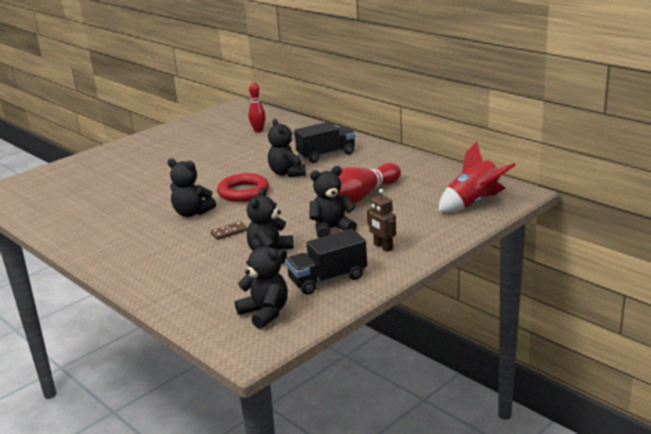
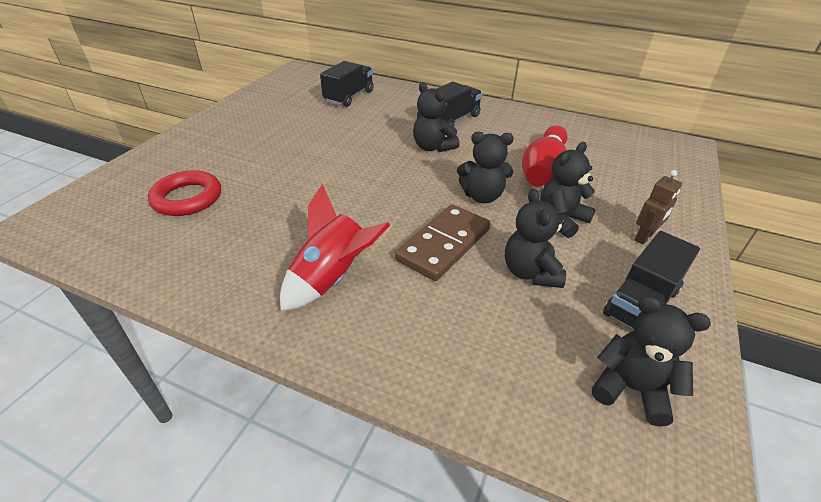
camera: 25 degrees left, 15 degrees up
(192, 213) = (368, 220): black teddy bear -> black teddy bear (482, 196)
(229, 232) = (444, 245): brown domino -> brown domino, size x2.22
(243, 192) = (406, 179): red ring -> red ring (187, 198)
(258, 130) = (349, 97): red bowling pin -> black truck
(383, 247) = (644, 237): brown robot -> brown robot turned 75 degrees counterclockwise
(473, 203) = (663, 163): red rocket -> red rocket (332, 278)

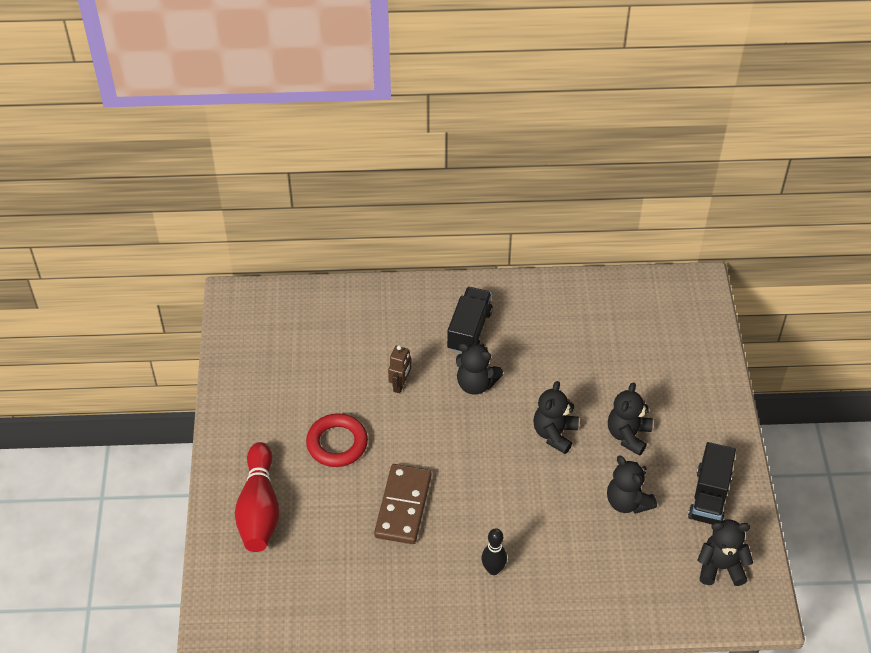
camera: 25 degrees left, 10 degrees up
(187, 198) = (311, 545): red ring -> red ring (337, 443)
(332, 278) = (493, 569): red rocket -> black bowling pin
(349, 97) = (336, 332): black truck -> none
(444, 245) = (553, 502): brown domino -> brown domino (403, 506)
(482, 196) = (554, 434): black teddy bear -> black teddy bear turned 135 degrees clockwise
(543, 171) = (590, 377): red bowling pin -> red bowling pin (259, 509)
(644, 237) = (695, 428): brown robot -> brown robot (400, 385)

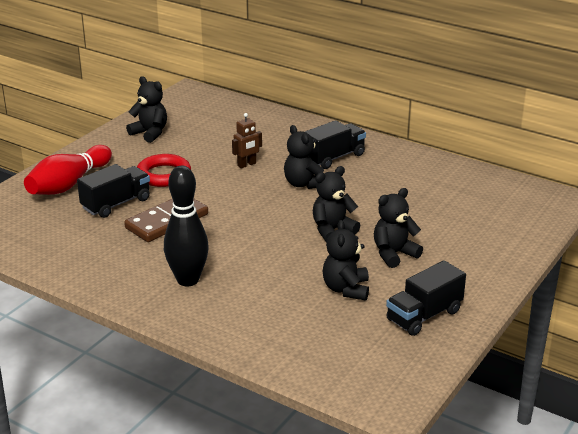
camera: 35 degrees right, 20 degrees down
(333, 510) = (116, 204): none -> black truck
(493, 569) = (188, 280): black bowling pin -> black bowling pin, size x1.76
(720, 567) = (382, 361): black teddy bear -> black teddy bear (150, 133)

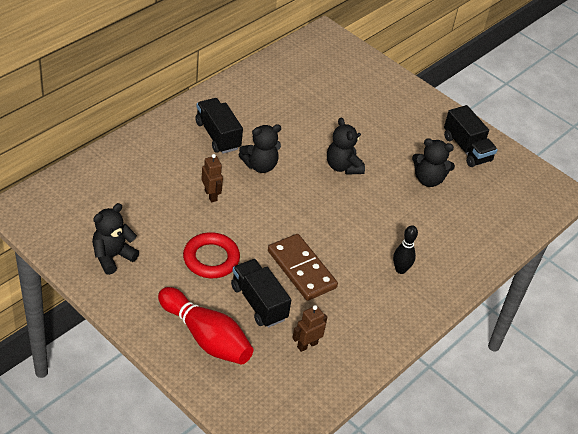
camera: 85 degrees left, 15 degrees up
(69, 234) = (307, 345): none -> brown robot
(188, 280) = (400, 270): black bowling pin -> black bowling pin, size x0.57
(394, 254) = (385, 142): black teddy bear -> none

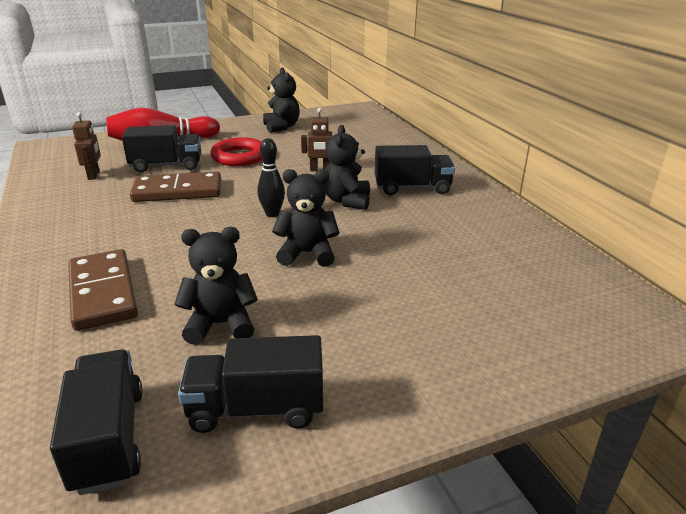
camera: 120 degrees right, 15 degrees down
(400, 270) = (101, 246): black bowling pin -> black bowling pin (272, 214)
(428, 179) = (221, 324): black teddy bear -> black teddy bear turned 45 degrees clockwise
(440, 240) = (102, 292): none -> brown domino
(512, 185) = (108, 439): none -> black truck

